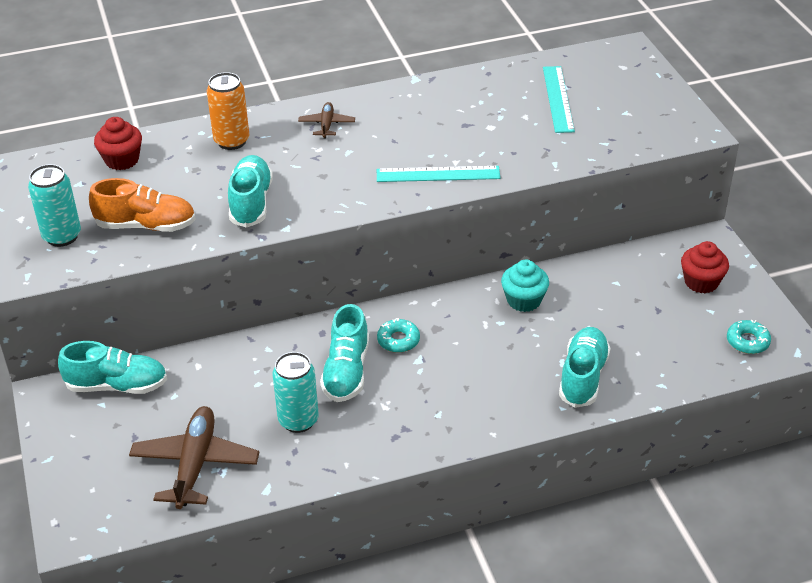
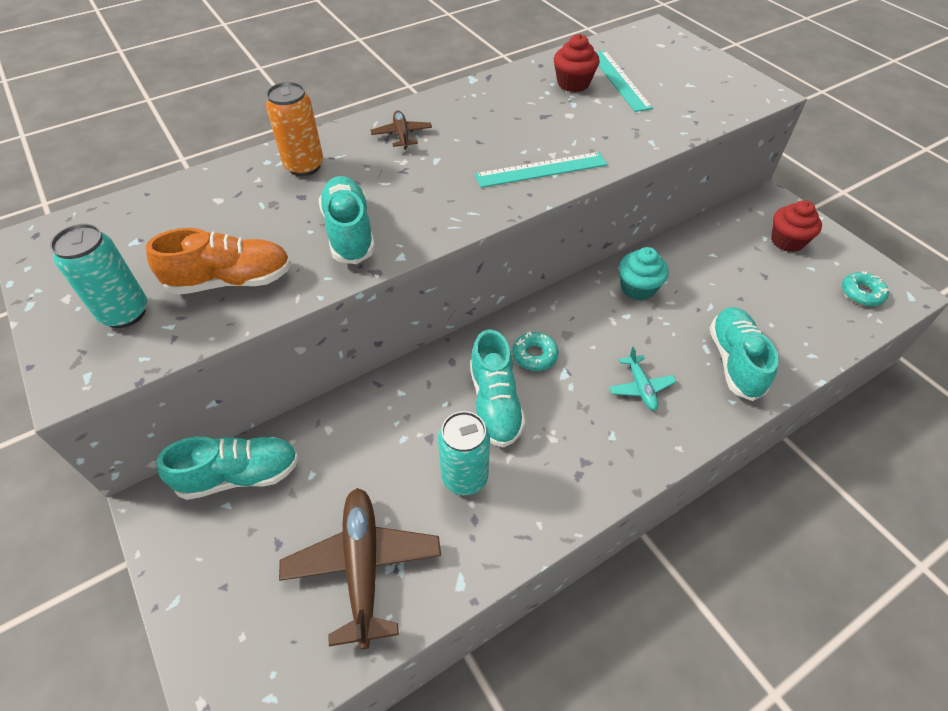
camera: 15 degrees left, 10 degrees up
(122, 160) = (182, 205): red cupcake -> red cupcake (573, 83)
(483, 382) = (640, 387): none -> turquoise plane

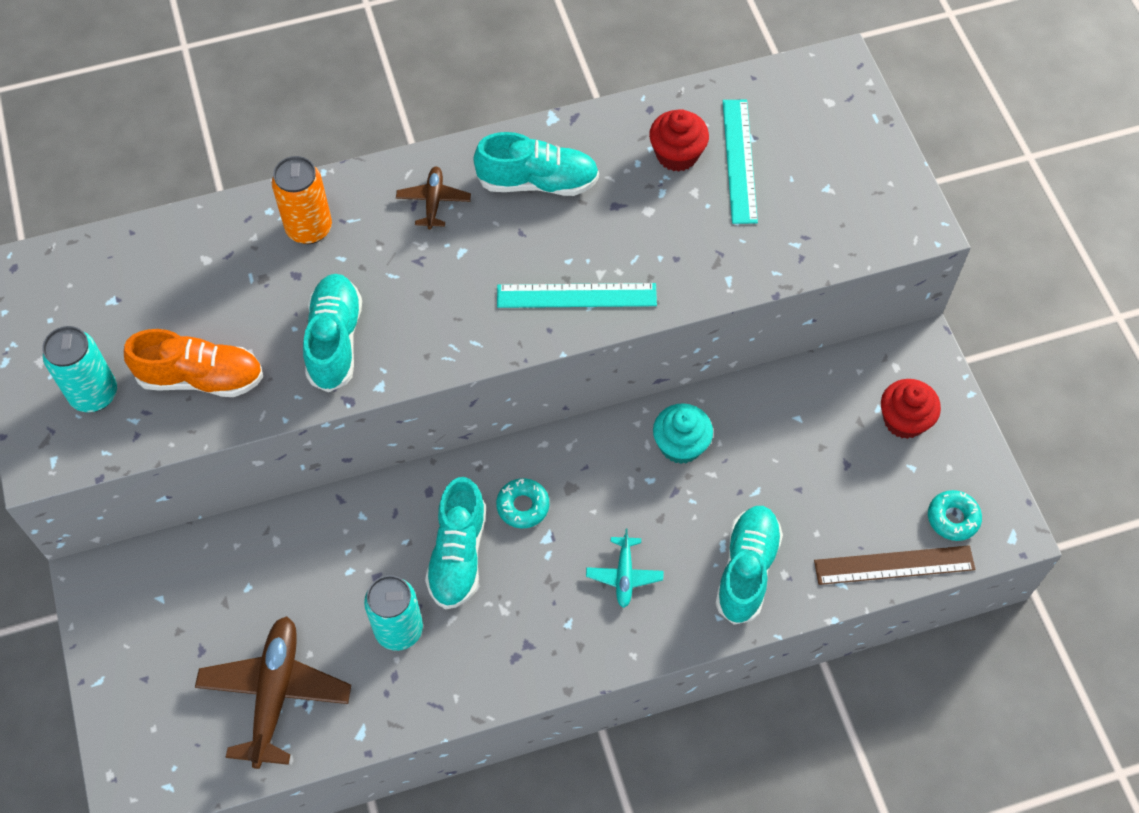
camera: 15 degrees right, 10 degrees up
(239, 475) = (178, 570): turquoise shoe -> turquoise shoe (538, 182)
(842, 333) = (894, 565): none -> brown ruler

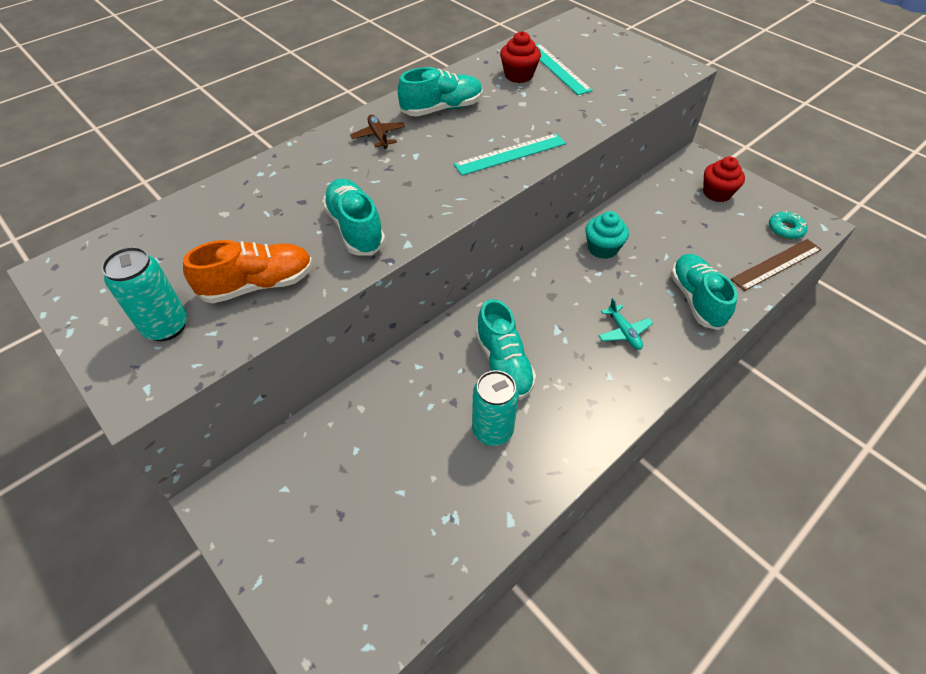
camera: 25 degrees left, 10 degrees down
(275, 694) = (422, 521): brown plane -> none
(309, 228) = (296, 174): orange can -> none
(523, 506) = (528, 317): turquoise donut -> none

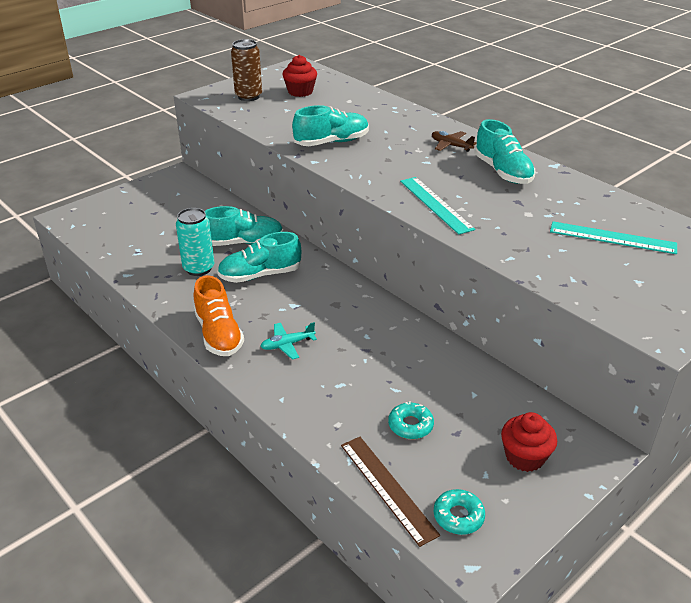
camera: 90 degrees right, 15 degrees down
(166, 326) = (248, 96): turquoise can -> brown can
(258, 285) = (278, 116): orange shoe -> orange shoe (219, 334)
(379, 136) = (451, 146): brown plane -> brown plane turned 120 degrees counterclockwise
(518, 75) = (585, 213): red cupcake -> red cupcake (300, 92)
(557, 68) = (612, 238): turquoise ruler -> turquoise ruler turned 45 degrees clockwise
(602, 248) = (404, 342): turquoise cupcake -> none
(696, 299) = (328, 402): turquoise shoe -> turquoise shoe (244, 242)
(706, 249) = (410, 425): none -> turquoise donut

